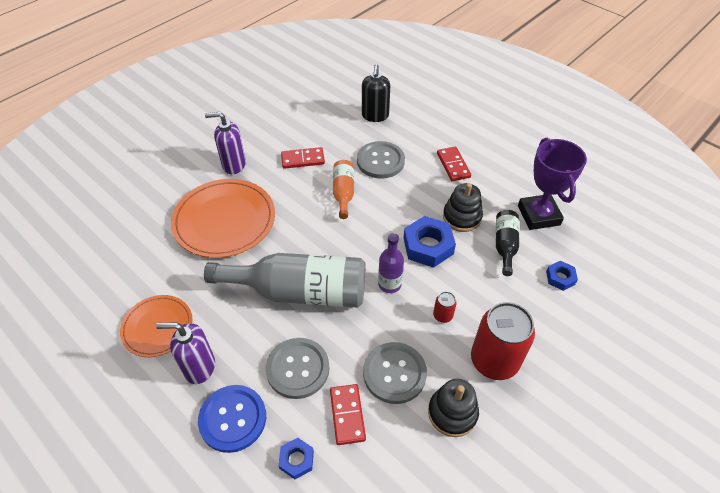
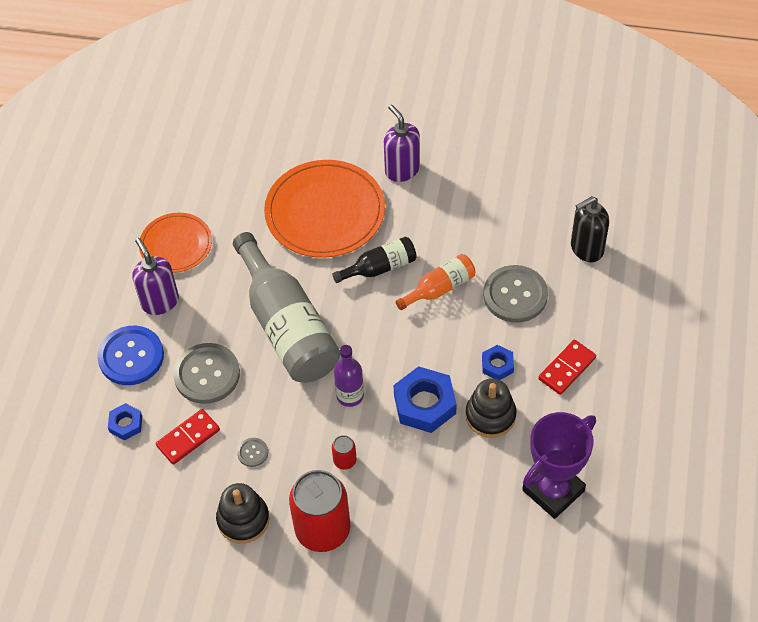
camera: 60 degrees right, 5 degrees up
(303, 159) = (458, 223): red domino -> none
(394, 373) = (252, 453): grey button -> grey button, size x0.45
(505, 245) = (480, 475): black bottle -> black bottle (380, 267)
(560, 278) = (473, 548): blue nut -> blue nut (497, 365)

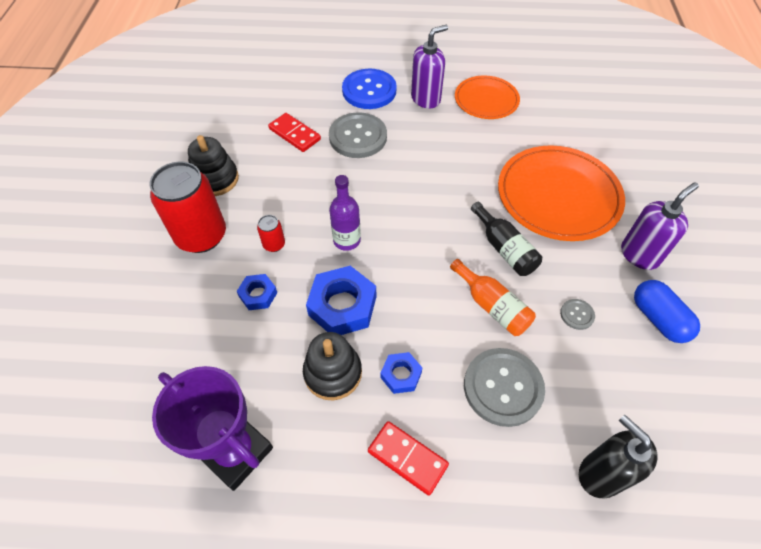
camera: 80 degrees right, 0 degrees up
(126, 424) = (306, 97): blue nut -> blue nut (258, 295)
(252, 453) = (281, 177): grey button -> grey button (577, 315)
(287, 327) = (417, 184): grey bottle -> none
(466, 176) = (658, 319): none -> blue capsule

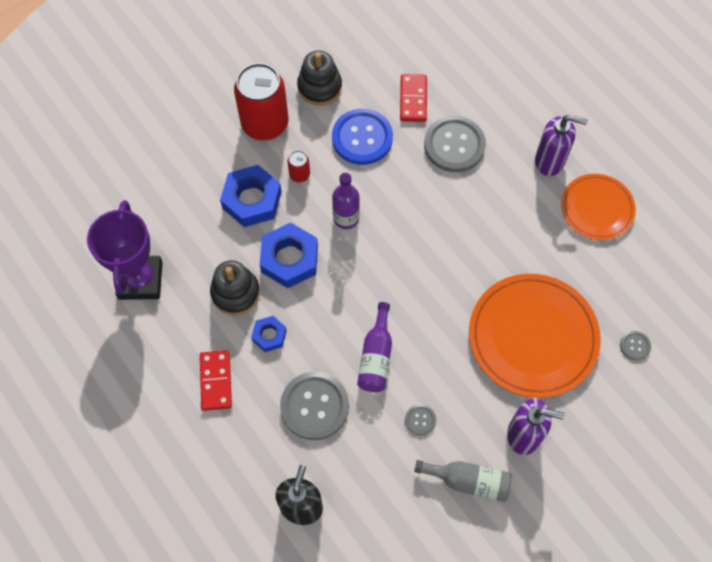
camera: 50 degrees right, 10 degrees up
(258, 295) = (252, 200): blue nut -> blue nut, size x1.83
(369, 90) = (516, 111): blue button -> blue button (362, 138)
(492, 306) = (376, 357): orange bottle -> purple bottle
(504, 249) = (438, 331): black bottle -> none
(611, 147) = (635, 346): none -> grey button
(658, 319) = (468, 481): blue capsule -> grey bottle

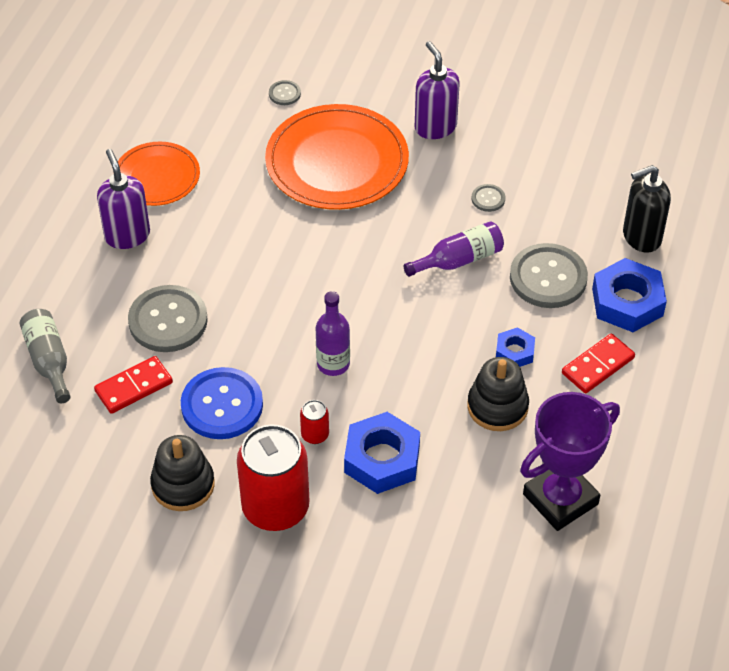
camera: 125 degrees left, 15 degrees down
(289, 259) = (420, 384): blue nut -> blue nut (627, 302)
(468, 481) = (510, 142): grey bottle -> grey bottle (49, 360)

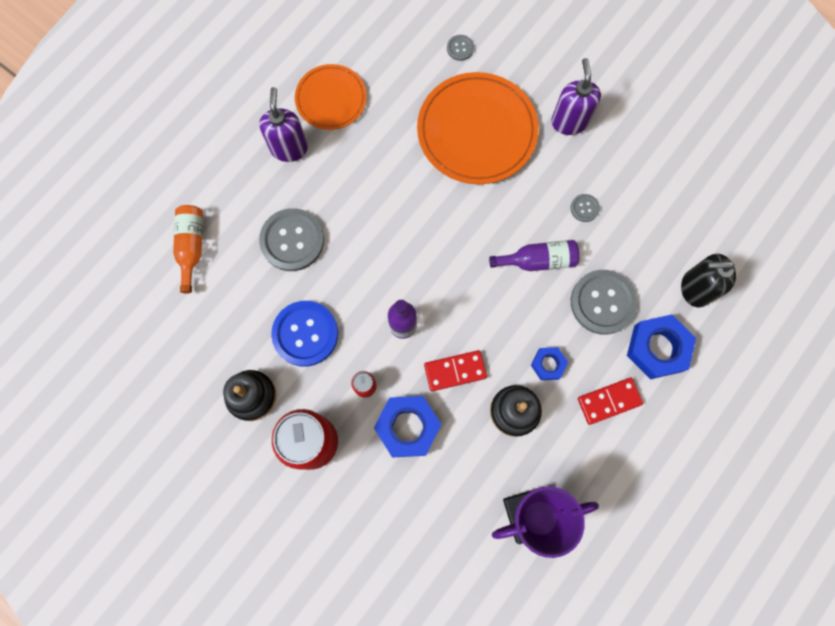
camera: 20 degrees right, 25 degrees up
(49, 360) = (192, 247): grey bottle -> orange bottle
(134, 387) = (246, 293): red domino -> red domino (455, 371)

